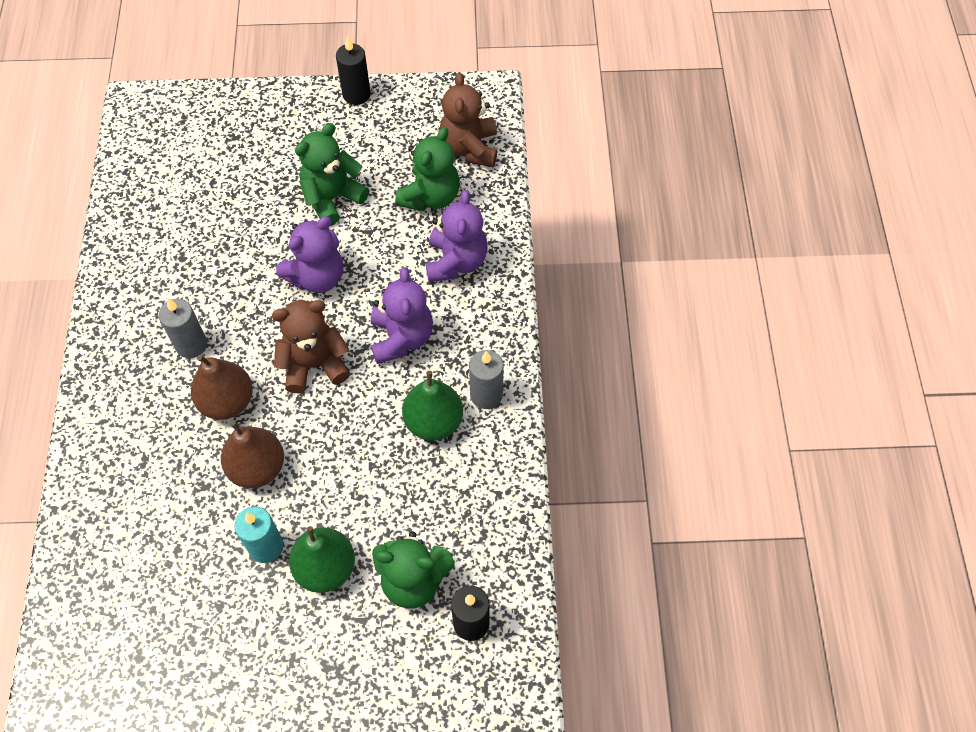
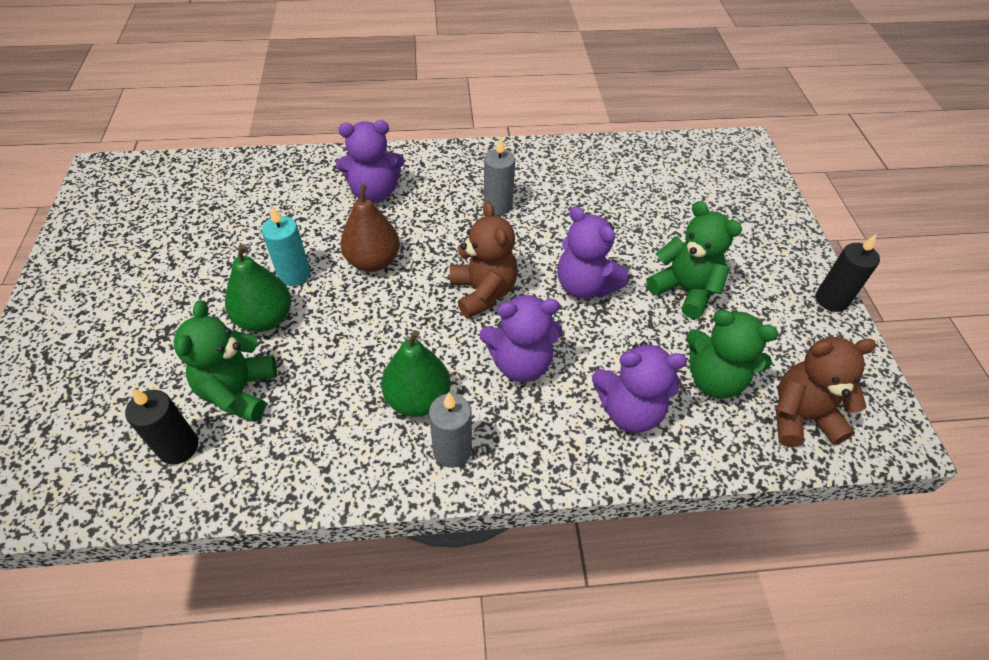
camera: 85 degrees right, 10 degrees down
(146, 472) = (374, 192): none -> purple teddy bear
(227, 401) = (441, 234): brown pear -> none

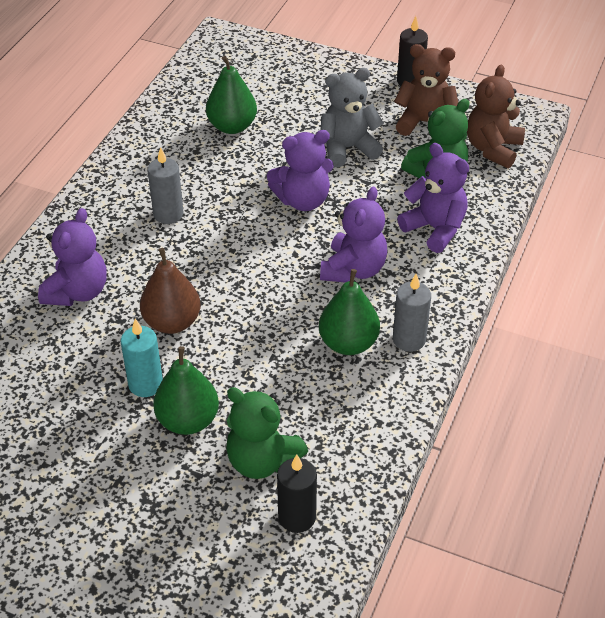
camera: 60 degrees left, 5 degrees down
(483, 292) = (264, 263): brown teddy bear -> brown teddy bear (425, 123)
(629, 410) = (435, 229): purple teddy bear -> purple teddy bear turned 75 degrees counterclockwise
(638, 199) = (232, 126): none -> green pear
(684, 290) = (348, 148): green teddy bear -> grey teddy bear

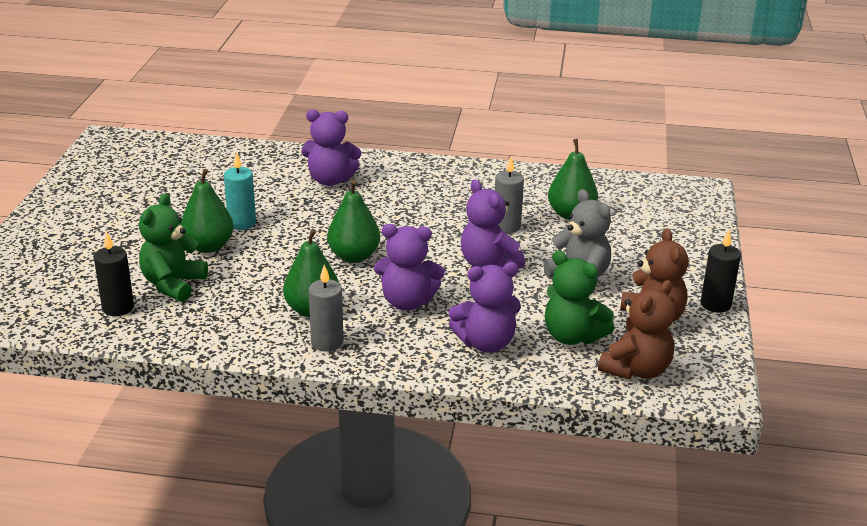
camera: 75 degrees right, 15 degrees down
(168, 214) = (437, 202): grey candle -> grey candle (506, 227)
(172, 322) = (311, 224): brown pear -> none
(255, 296) = (354, 256): none -> green pear
(435, 229) = (486, 343): purple teddy bear -> purple teddy bear turned 45 degrees clockwise
(493, 149) = (636, 370): brown teddy bear -> brown teddy bear turned 120 degrees clockwise

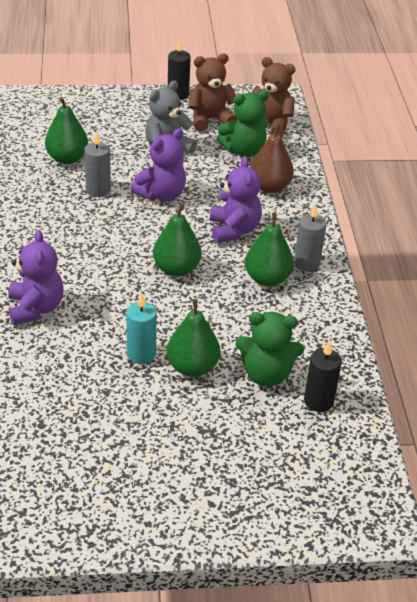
camera: 105 degrees left, 10 degrees up
(486, 343) = (270, 187): purple teddy bear -> brown pear
(572, 336) = (244, 150): green teddy bear -> green teddy bear turned 45 degrees clockwise

